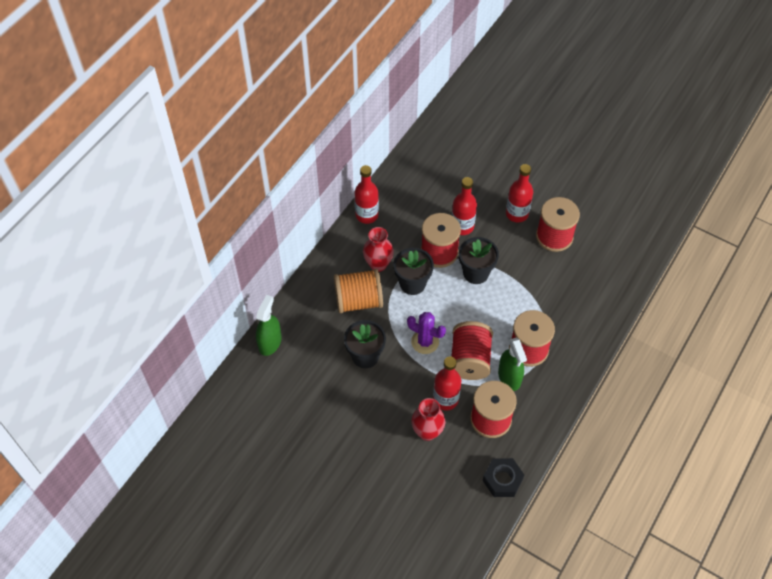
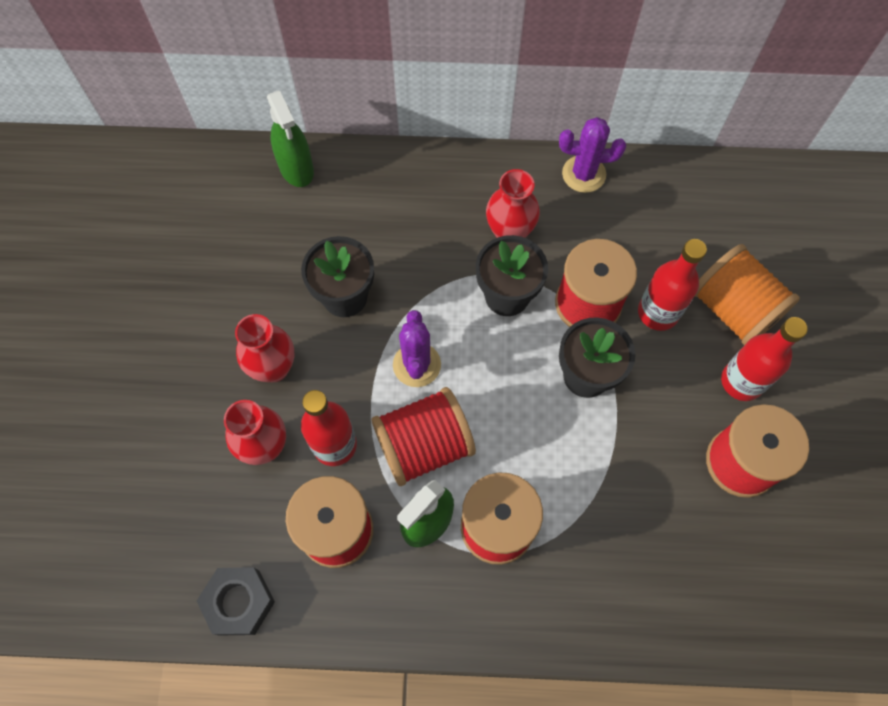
camera: 60 degrees right, 10 degrees up
(270, 343) = (296, 168): green spray bottle -> green spray bottle turned 75 degrees clockwise
(358, 301) = (431, 240): orange spool -> orange spool (733, 309)
(367, 215) = (583, 174): red bottle -> purple cactus
(385, 408) = (274, 368): none -> red vase

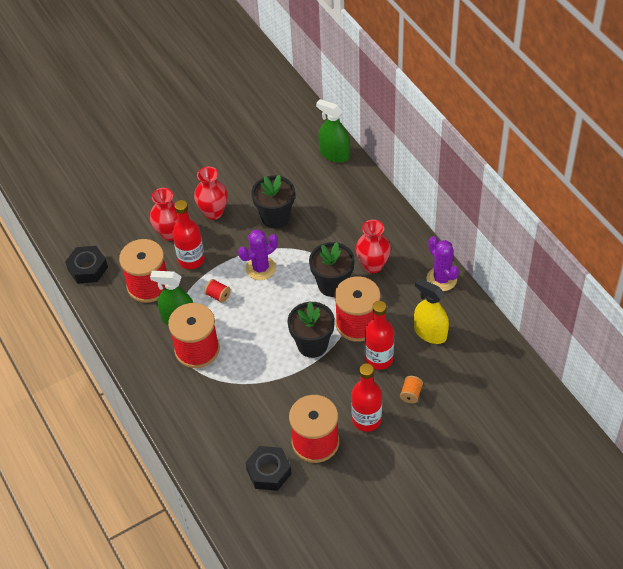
camera: 60 degrees right, 15 degrees down
(296, 168) = (334, 154): green spray bottle -> green spray bottle turned 90 degrees clockwise
(424, 445) = (218, 296): red spool -> red spool, size x0.40
(655, 234) = (430, 333): none -> yellow spray bottle
(733, 309) = (411, 394): orange spool -> orange spool, size x0.40
(755, 548) = (269, 472): none -> black nut

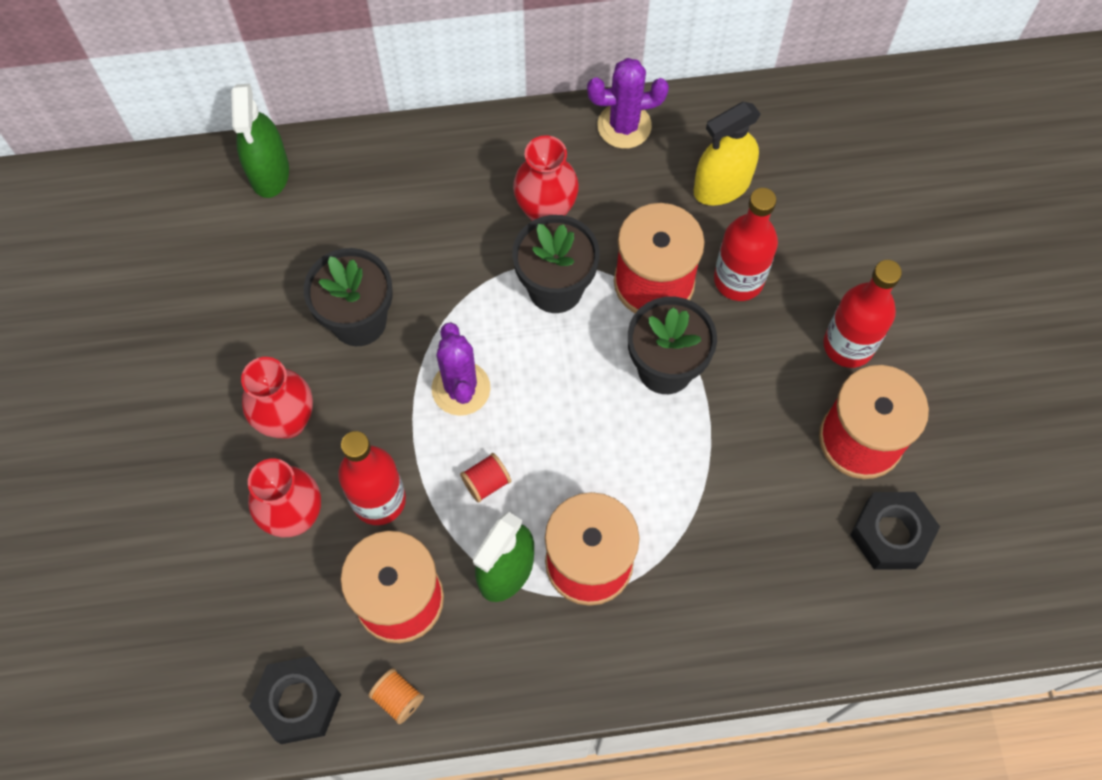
camera: 70 degrees left, 15 degrees up
(334, 154) = (269, 172): green spray bottle -> green spray bottle turned 60 degrees counterclockwise
(411, 394) = (826, 262): orange spool -> orange spool (398, 698)

